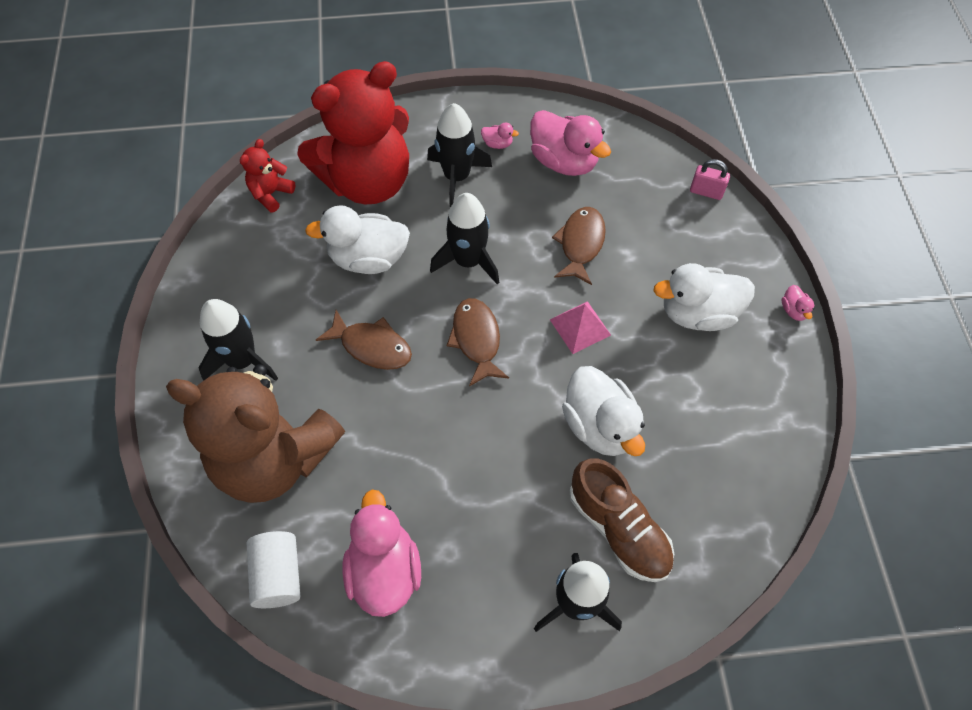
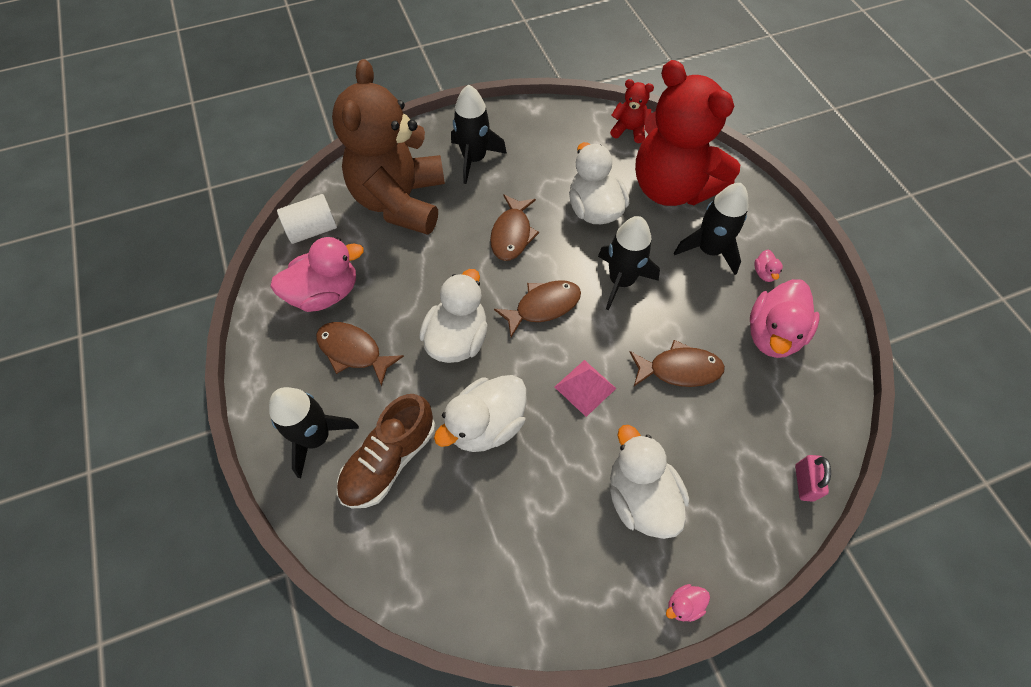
camera: 75 degrees right, 0 degrees up
(477, 547) = (353, 351): none -> brown fish
(492, 432) = (457, 338): none -> white duck

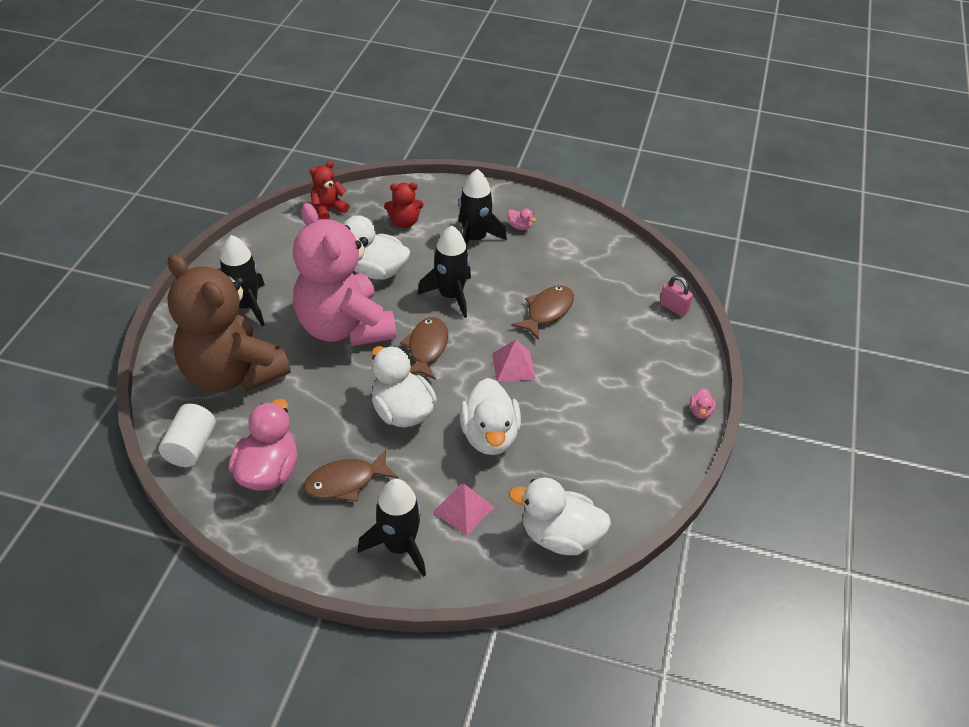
camera: 55 degrees left, 15 degrees down
(389, 460) = (463, 509): brown shoe -> pink pyramid
(512, 234) = (344, 327): brown fish -> pink teddy bear
(640, 497) = (616, 388): white duck -> white duck (559, 536)
(671, 188) = (404, 222): red teddy bear -> red teddy bear, size x0.41
(773, 334) = (566, 253): pink duck -> none

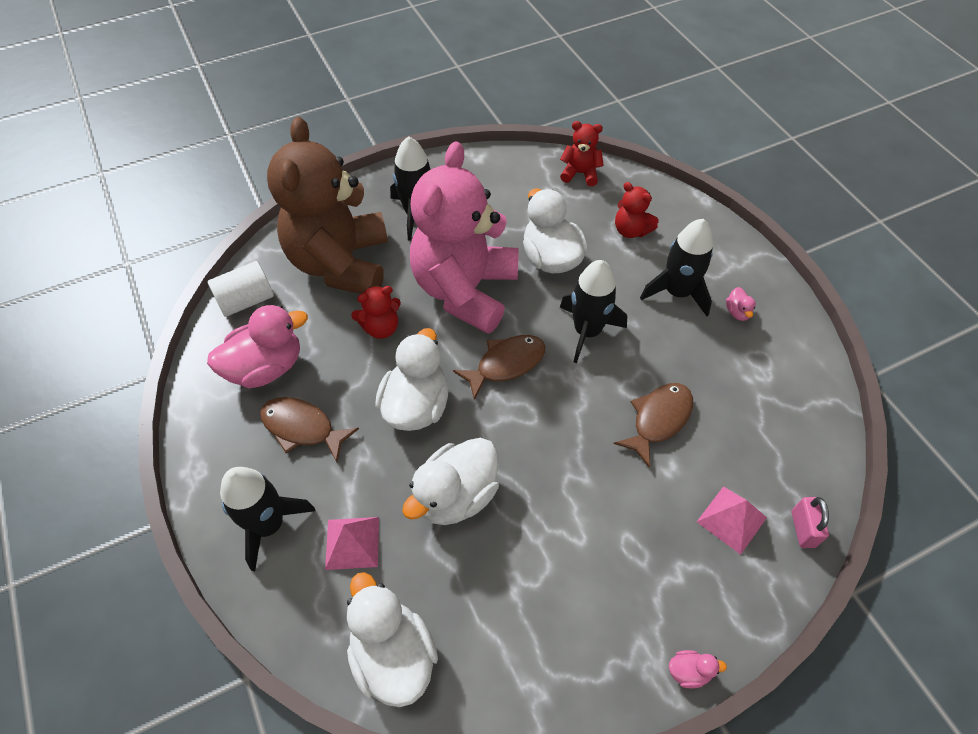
camera: 50 degrees right, 10 degrees up
(317, 389) = (381, 328): none -> red teddy bear
(513, 366) = (559, 447): pink pyramid -> pink pyramid (731, 519)
(547, 311) = (658, 420): brown fish -> brown fish turned 45 degrees counterclockwise
(700, 411) = (689, 671): pink duck -> pink duck turned 150 degrees counterclockwise

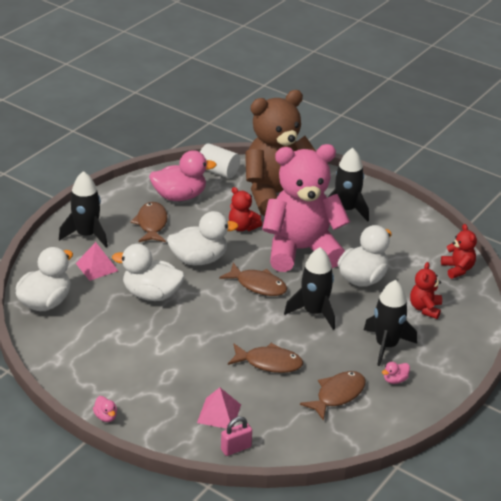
camera: 60 degrees right, 20 degrees down
(266, 367) = (179, 196): pink duck -> pink duck turned 45 degrees counterclockwise
(743, 377) = (337, 395): none -> brown fish

